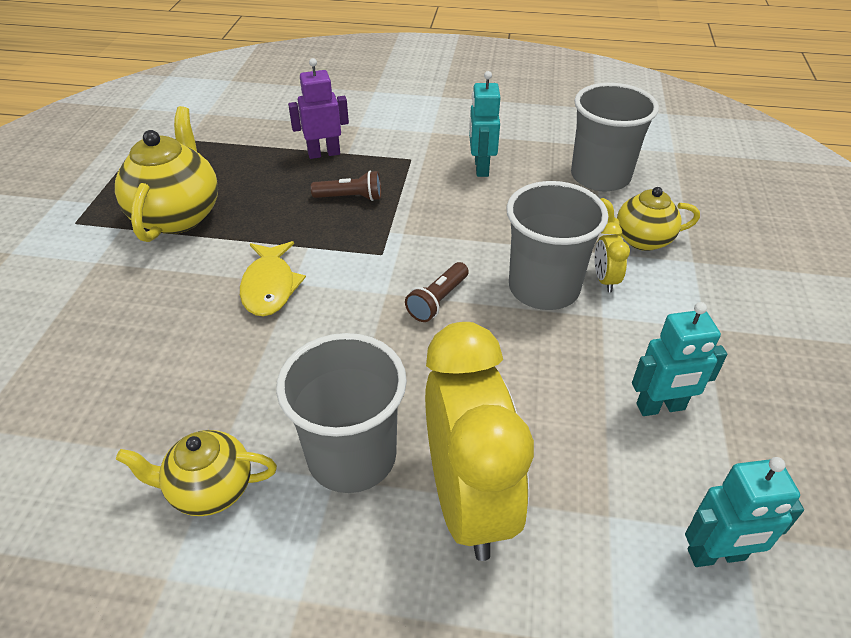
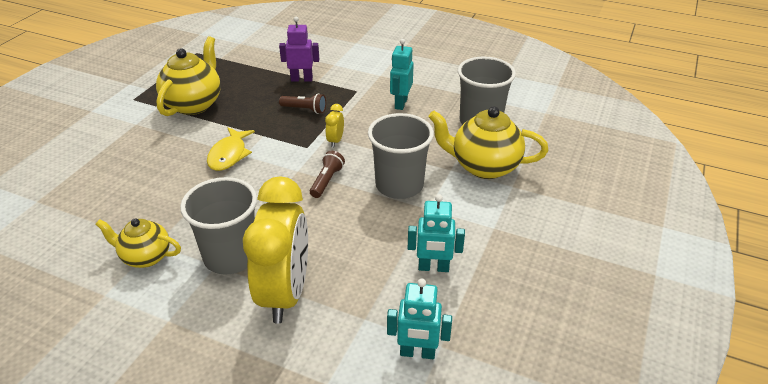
camera: 15 degrees right, 5 degrees down
(437, 301) = (327, 181): brown flashlight -> brown flashlight turned 150 degrees clockwise
(604, 280) = (443, 187): yellow clock -> yellow clock (335, 141)
(641, 240) = (484, 166): yellow teapot -> yellow teapot, size x1.61

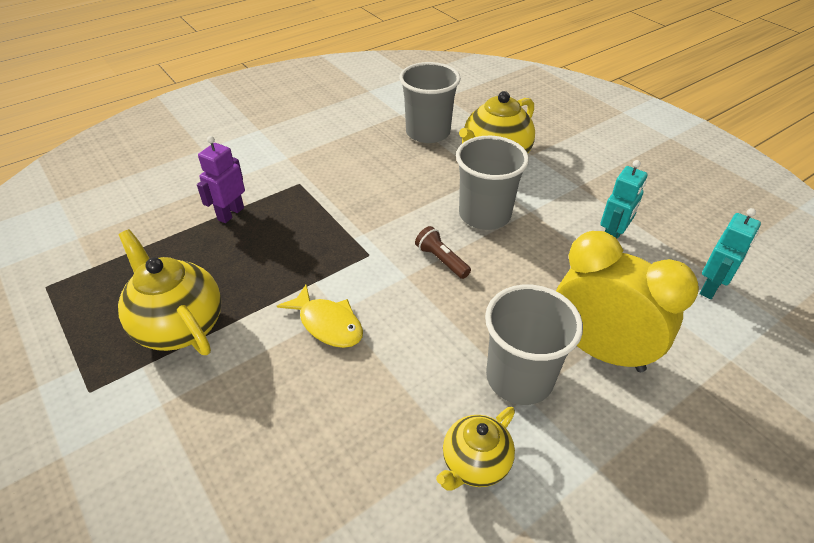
camera: 60 degrees left, 5 degrees up
(305, 109) = (296, 232): brown flashlight -> none
(335, 141) = (377, 230): yellow clock -> none
(400, 103) = (353, 164): turquoise robot -> none

